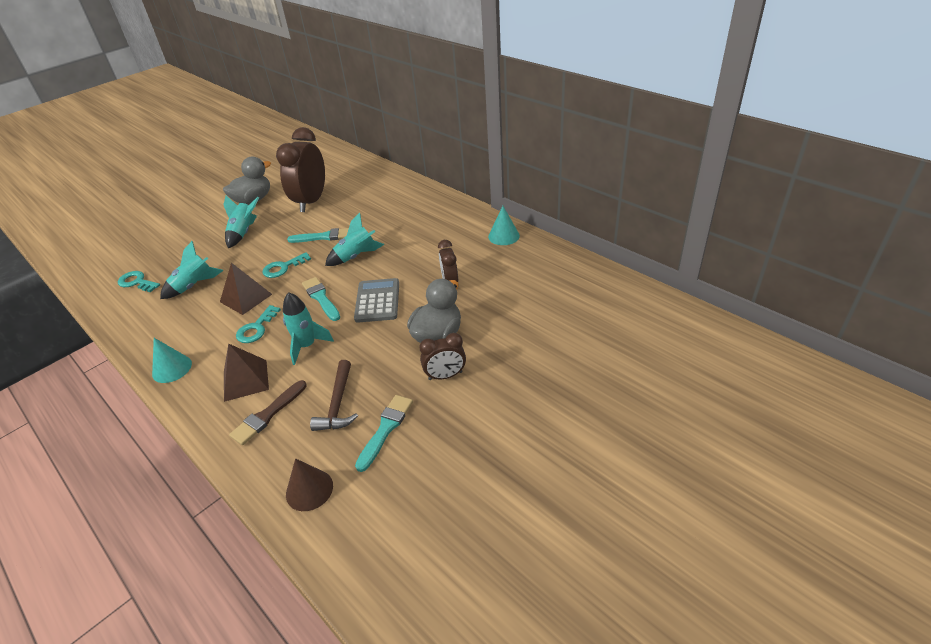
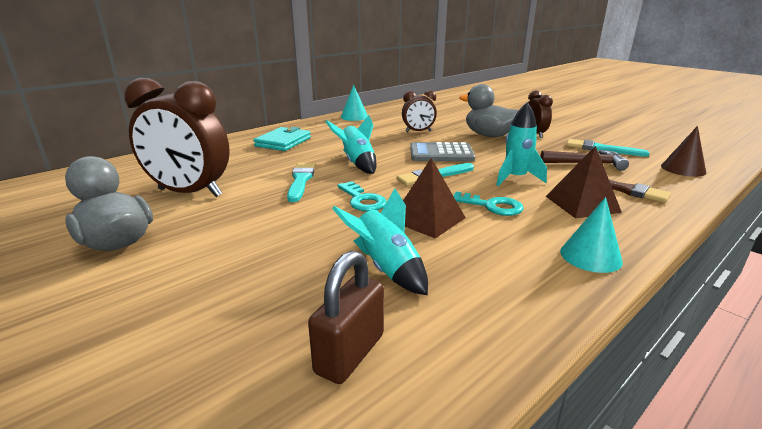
camera: 90 degrees left, 15 degrees down
(137, 282) = (350, 353): turquoise key -> brown padlock
(243, 233) = (237, 239): turquoise rocket -> none
(413, 212) = (283, 142): none -> turquoise wallet

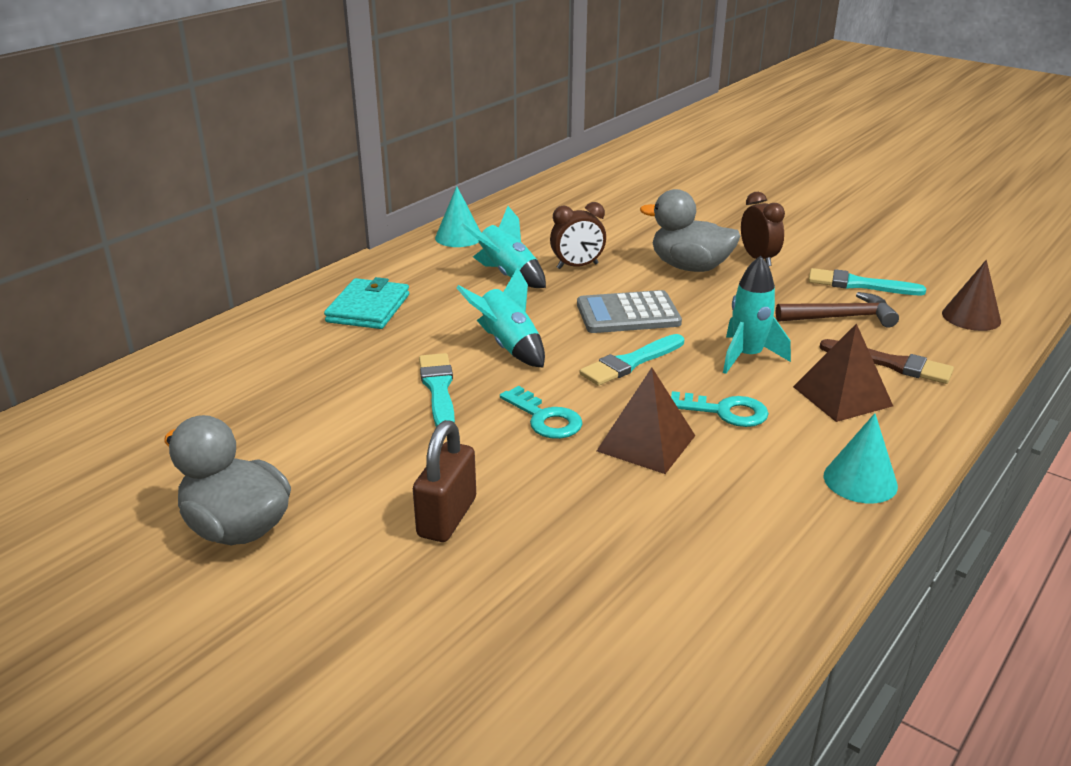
camera: 10 degrees left, 5 degrees up
(190, 193) = (282, 429): brown clock -> none
(350, 353) = (619, 640): brown padlock -> brown padlock (447, 517)
(386, 268) = (619, 527): turquoise rocket -> turquoise rocket (507, 275)

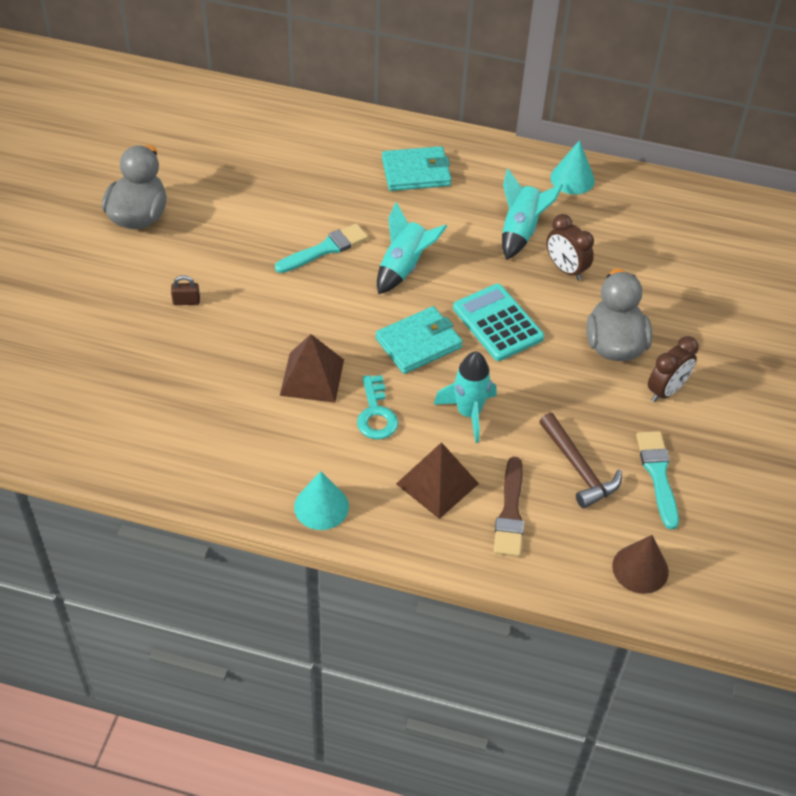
camera: 65 degrees right, 20 degrees up
(447, 517) = (186, 301): brown padlock -> brown padlock, size x0.51
(545, 418) = (316, 315): turquoise key -> none
(628, 314) = (497, 323): grey calculator -> turquoise calculator
(630, 363) = (418, 343): turquoise brush -> turquoise wallet

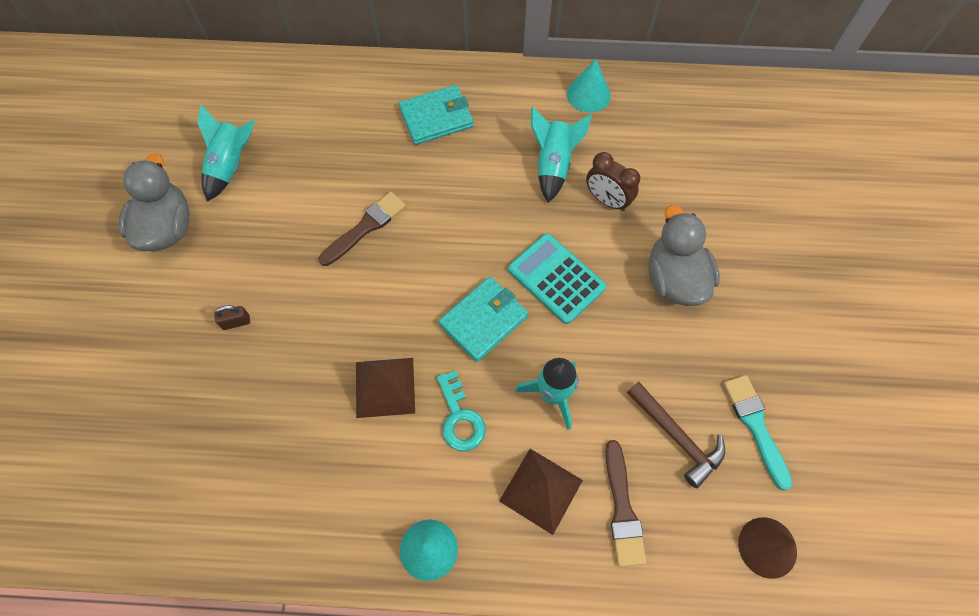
camera: 10 degrees left, 15 degrees up
(325, 249) = (365, 227): turquoise brush -> brown brush
(404, 267) = (449, 232): turquoise rocket -> turquoise rocket (231, 165)
(666, 390) = (738, 322): brown clock -> none

